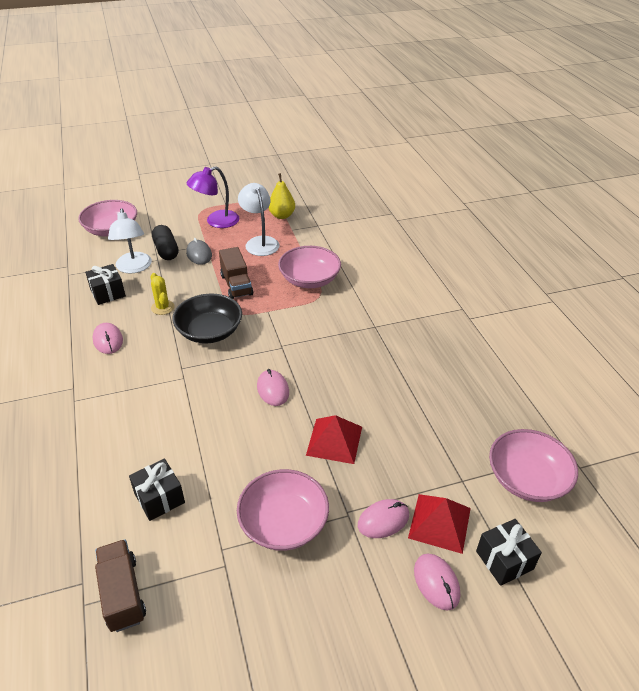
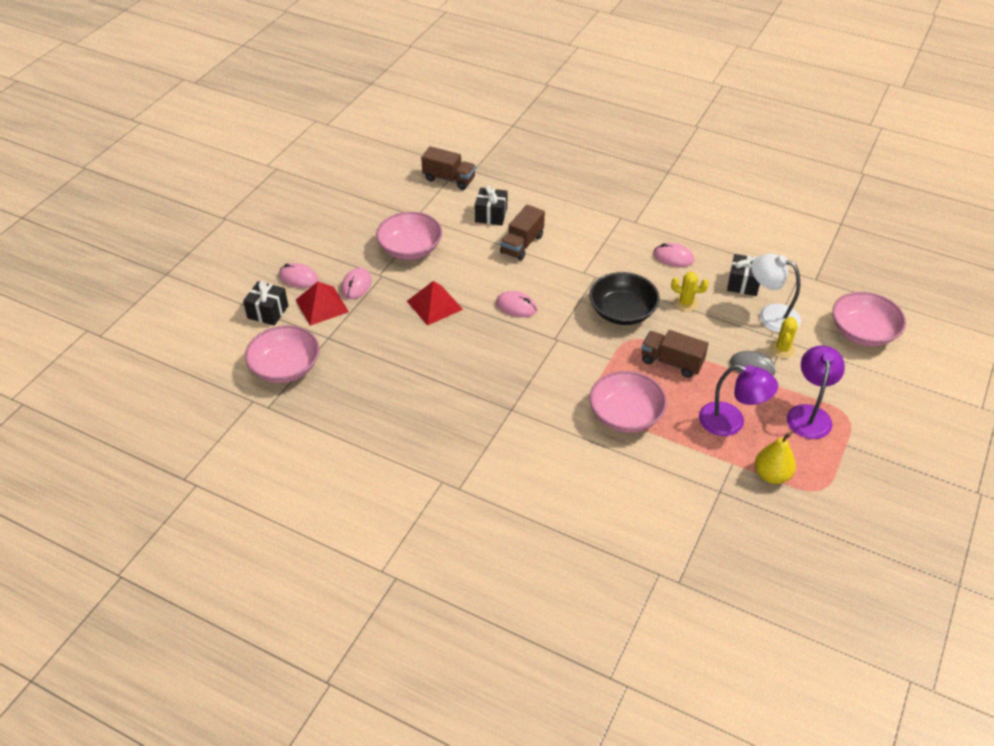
camera: 135 degrees right, 5 degrees up
(166, 250) = (782, 349): black capsule -> yellow cactus
(185, 441) = (522, 244): none -> brown truck
(260, 242) = (731, 422): white lamp -> purple lamp

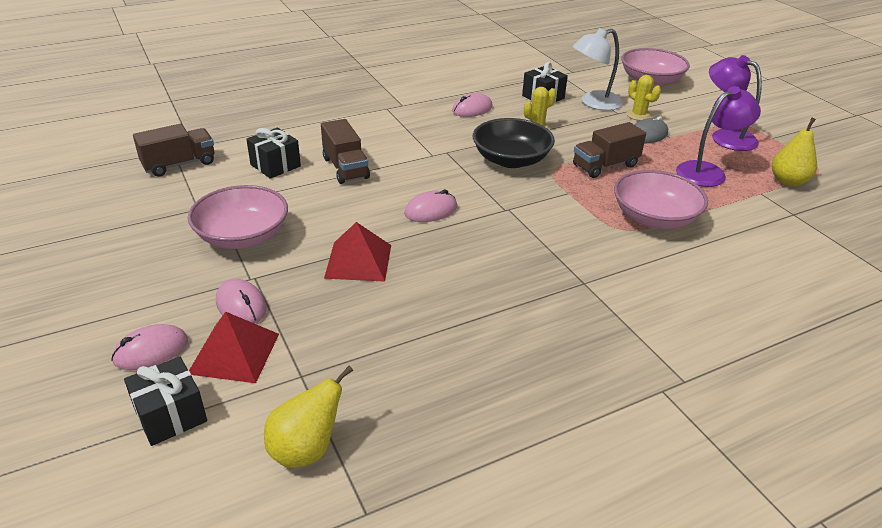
camera: 55 degrees left, 10 degrees down
(285, 367) = (306, 450): pink bowl -> yellow pear

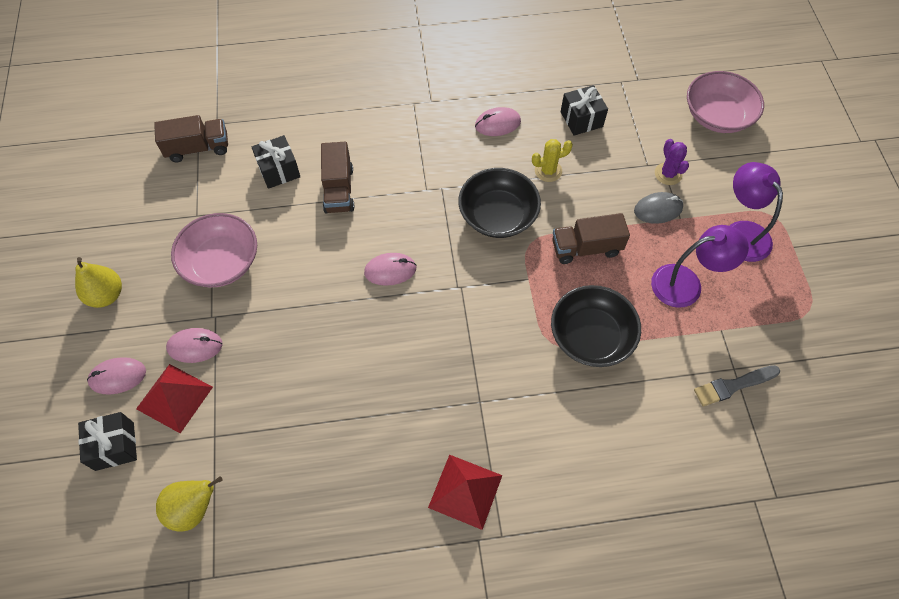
camera: 20 degrees right, 25 degrees up
(241, 305) = (195, 346): pink mouse -> pink mouse turned 75 degrees counterclockwise
(358, 261) = (303, 320): red pyramid -> red pyramid (465, 491)
(593, 103) = (630, 142): white lamp -> none
(638, 115) = (668, 174): yellow cactus -> purple cactus
(654, 218) = (591, 336): pink bowl -> black bowl
(788, 182) = (761, 320): yellow pear -> yellow pear (106, 295)
(803, 224) = (733, 386): none -> grey brush

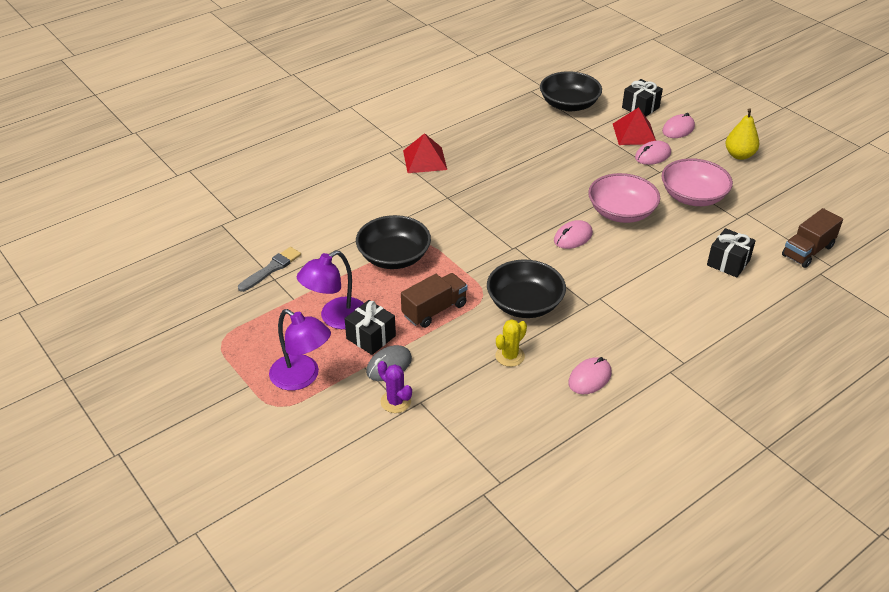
camera: 150 degrees right, 20 degrees down
(194, 508) = (569, 104): yellow pear -> black bowl
(339, 189) = (667, 269): brown truck -> none
(581, 119) = (513, 419): black gift -> black gift (371, 337)
(717, 116) = (372, 489): pink bowl -> pink bowl (621, 212)

